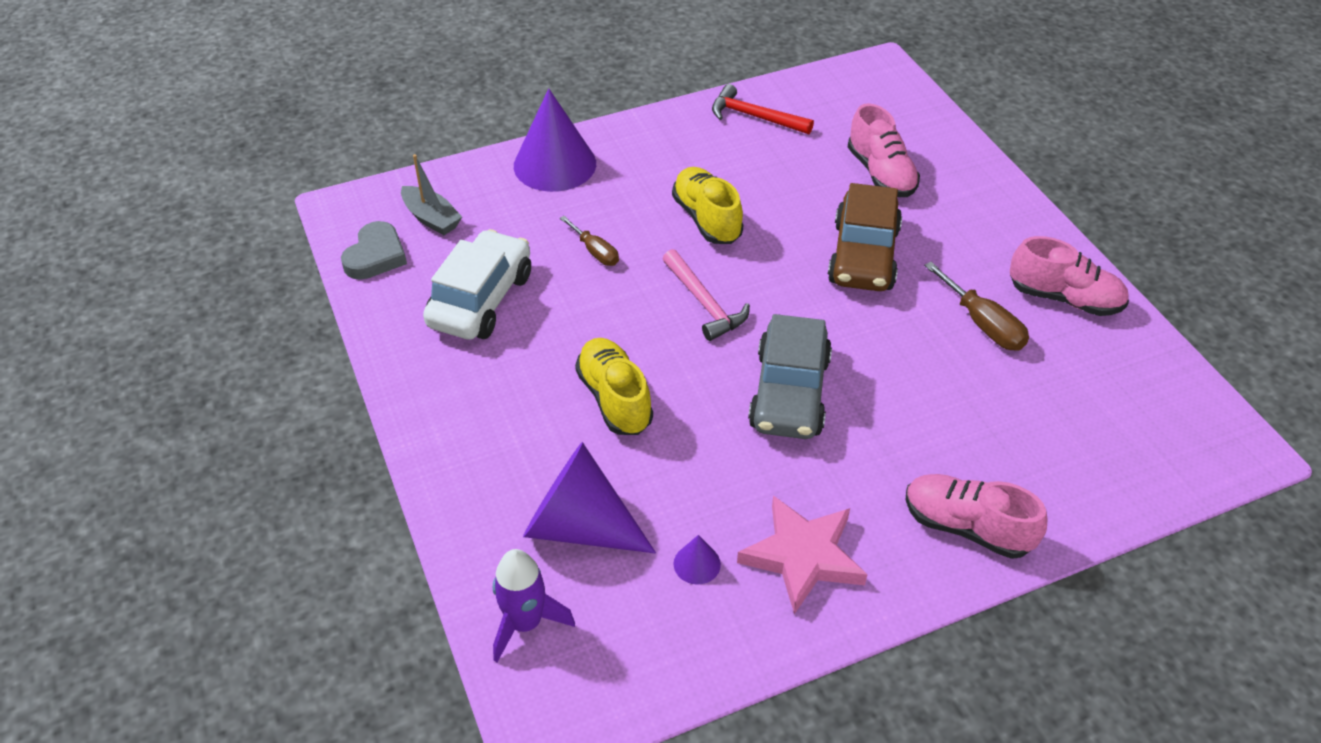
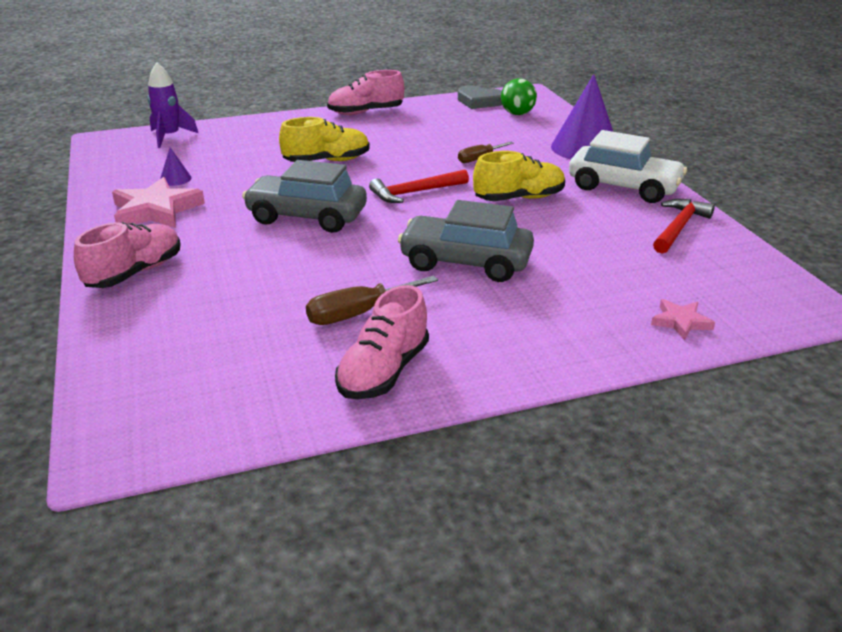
camera: 95 degrees right, 15 degrees down
(431, 218) = (517, 114): grey boat -> green ball
(481, 300) = (433, 127): white car -> white car (623, 187)
(579, 526) = (227, 150): purple cone -> none
(704, 303) = (415, 192): pink hammer -> red hammer
(863, 256) = (465, 262): brown car -> grey car
(881, 174) = (597, 285): pink shoe -> pink shoe (366, 112)
(926, 133) = (680, 322): none -> pink star

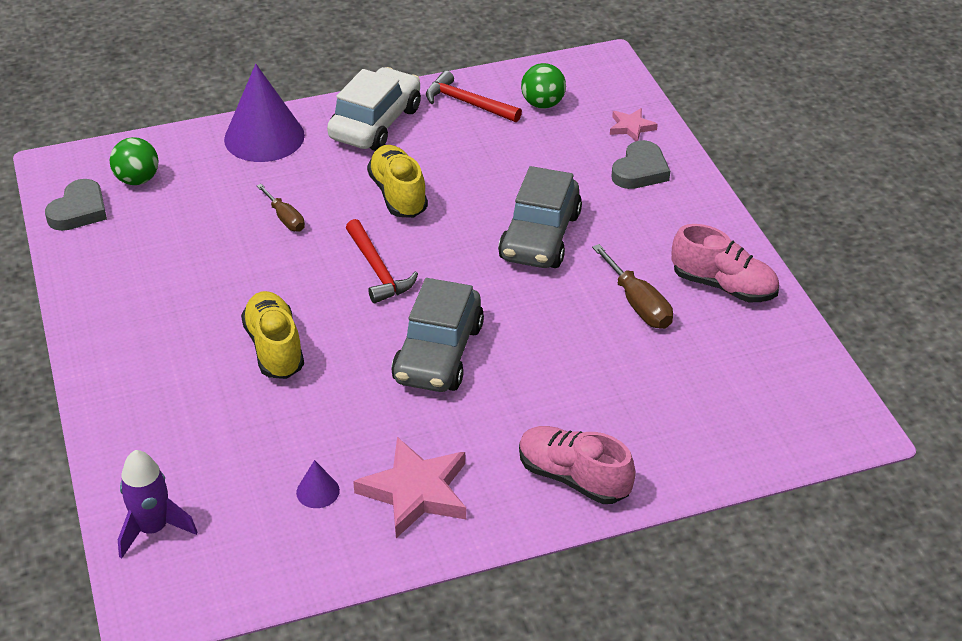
camera: 90 degrees left, 10 degrees up
(366, 112) = (95, 320): pink shoe -> none
(594, 324) = (640, 171): none -> grey heart
(699, 267) = (543, 104): none -> green ball

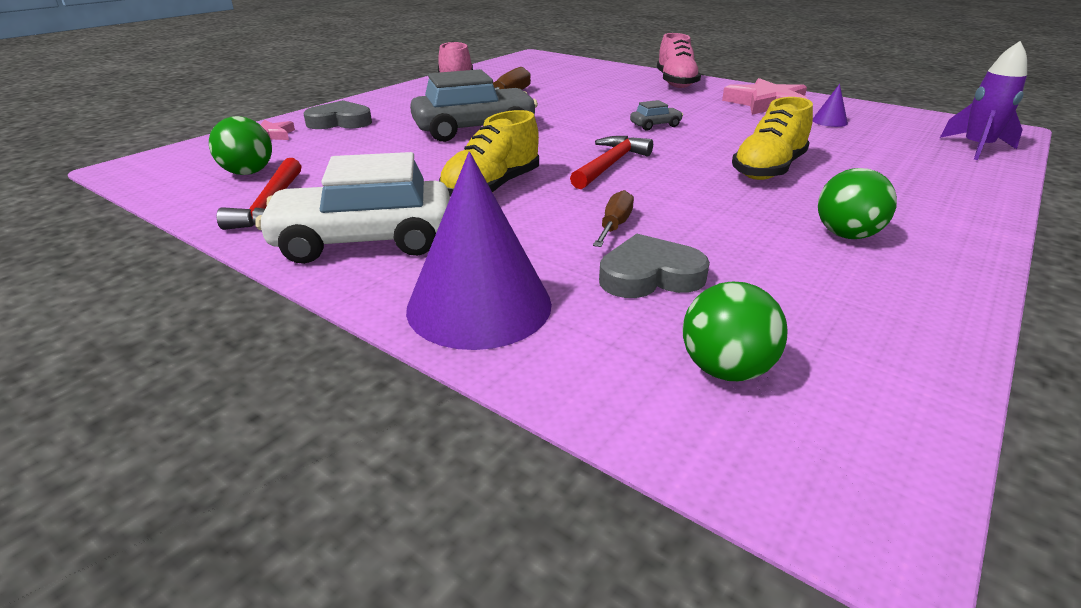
camera: 125 degrees left, 10 degrees down
(79, 210) = (874, 387): grey heart -> grey heart (650, 275)
(160, 304) = (846, 235): none -> green ball
(438, 353) = (655, 125): grey car -> grey car, size x0.43

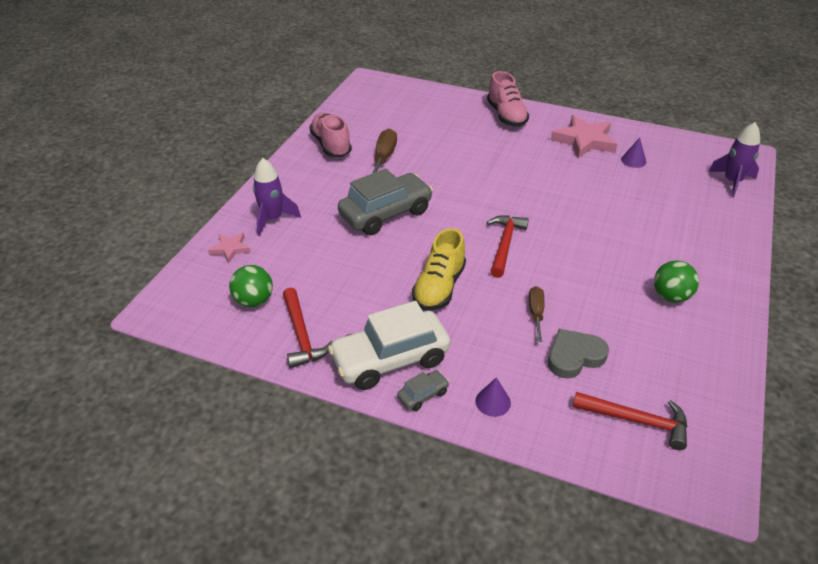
camera: 15 degrees left, 10 degrees up
(340, 122) = (272, 219): grey heart -> purple rocket
(479, 305) = (493, 402): purple cone -> purple cone, size x0.42
(655, 125) = (515, 186): grey car -> grey car (423, 395)
(725, 370) = (636, 421): green ball -> red hammer
(768, 169) = (609, 232): yellow shoe -> none

